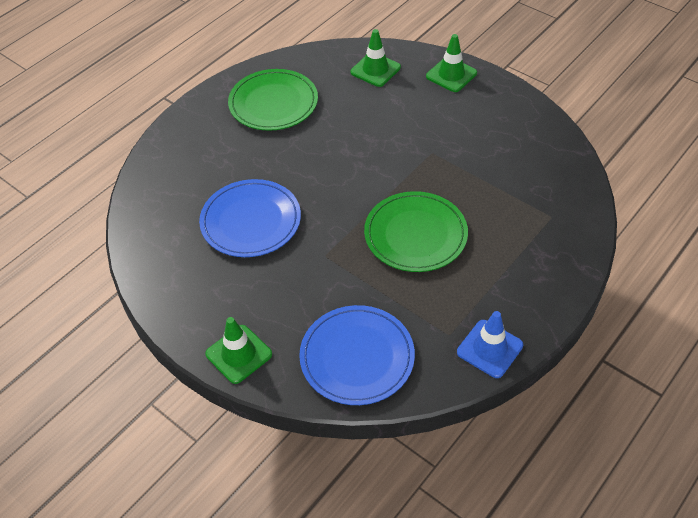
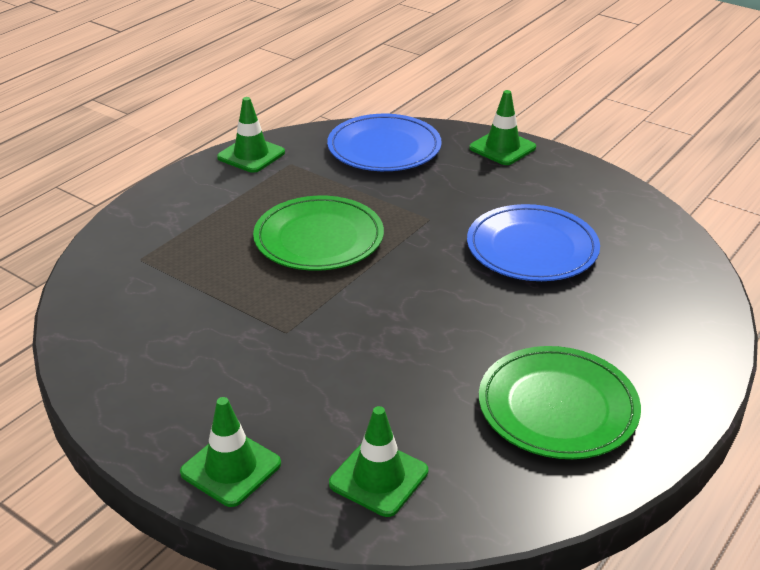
camera: 175 degrees right, 15 degrees down
(489, 349) = (251, 155): blue traffic cone -> green traffic cone

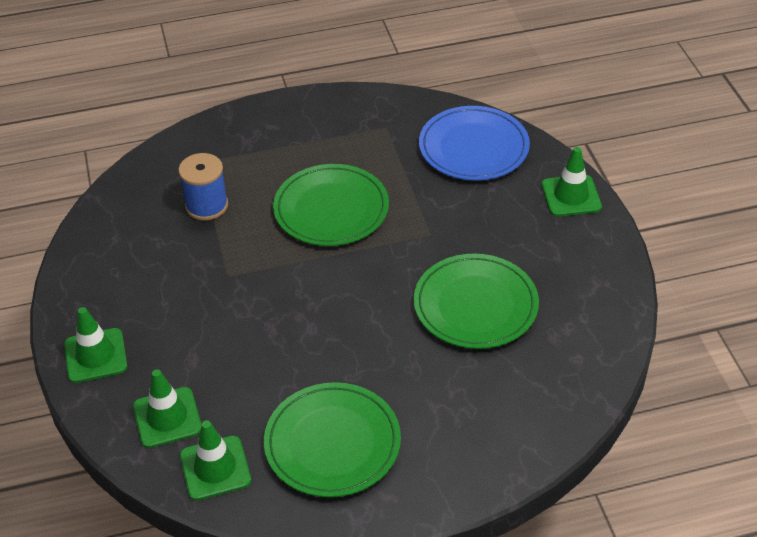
camera: 40 degrees right, 10 degrees up
(191, 288) = (206, 205): none -> blue spool
(251, 155) = (366, 104): green traffic cone -> green traffic cone (215, 468)
(532, 248) = (475, 305): blue plate -> green plate

